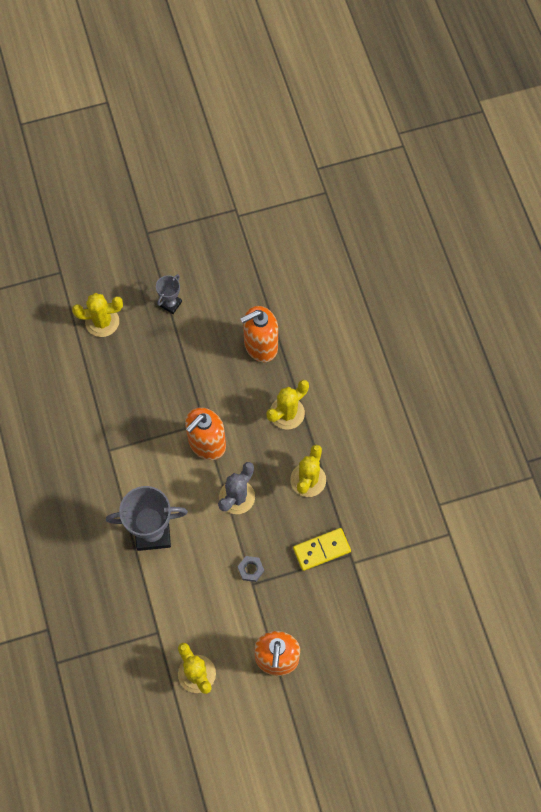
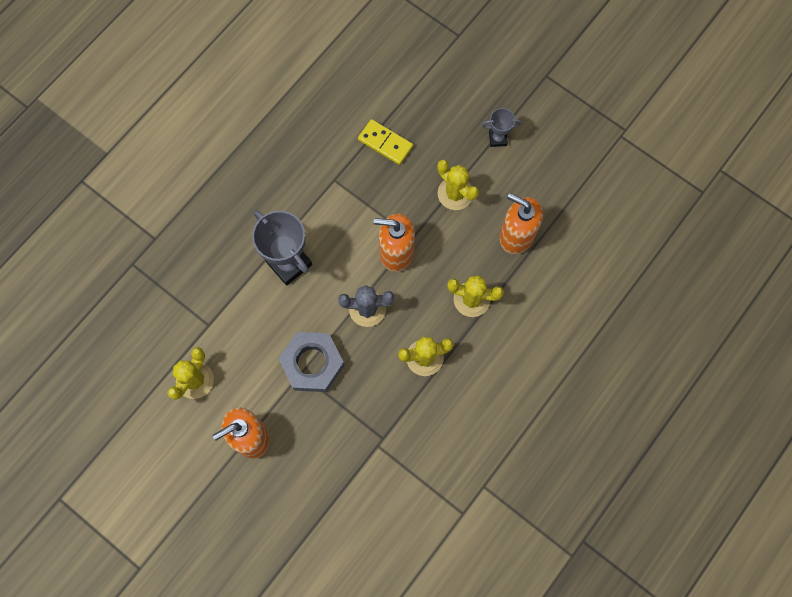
camera: 55 degrees right, 5 degrees up
(102, 321) = (441, 97): yellow cactus -> yellow cactus (455, 193)
(251, 569) = (312, 363): grey nut -> grey nut, size x2.34
(321, 550) = (370, 411): yellow domino -> yellow domino (385, 143)

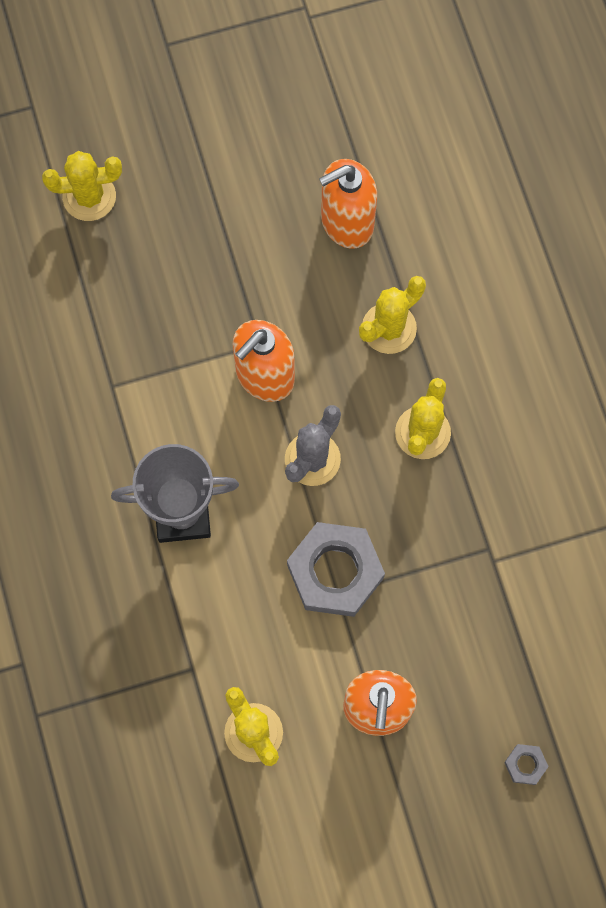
camera: 55 degrees left, 0 degrees up
(273, 540) = (525, 765): none -> grey nut
(385, 143) = (109, 292): yellow domino -> none
(455, 193) = (239, 255): yellow cactus -> yellow cactus (89, 197)
(497, 138) = (205, 157): grey trophy -> none

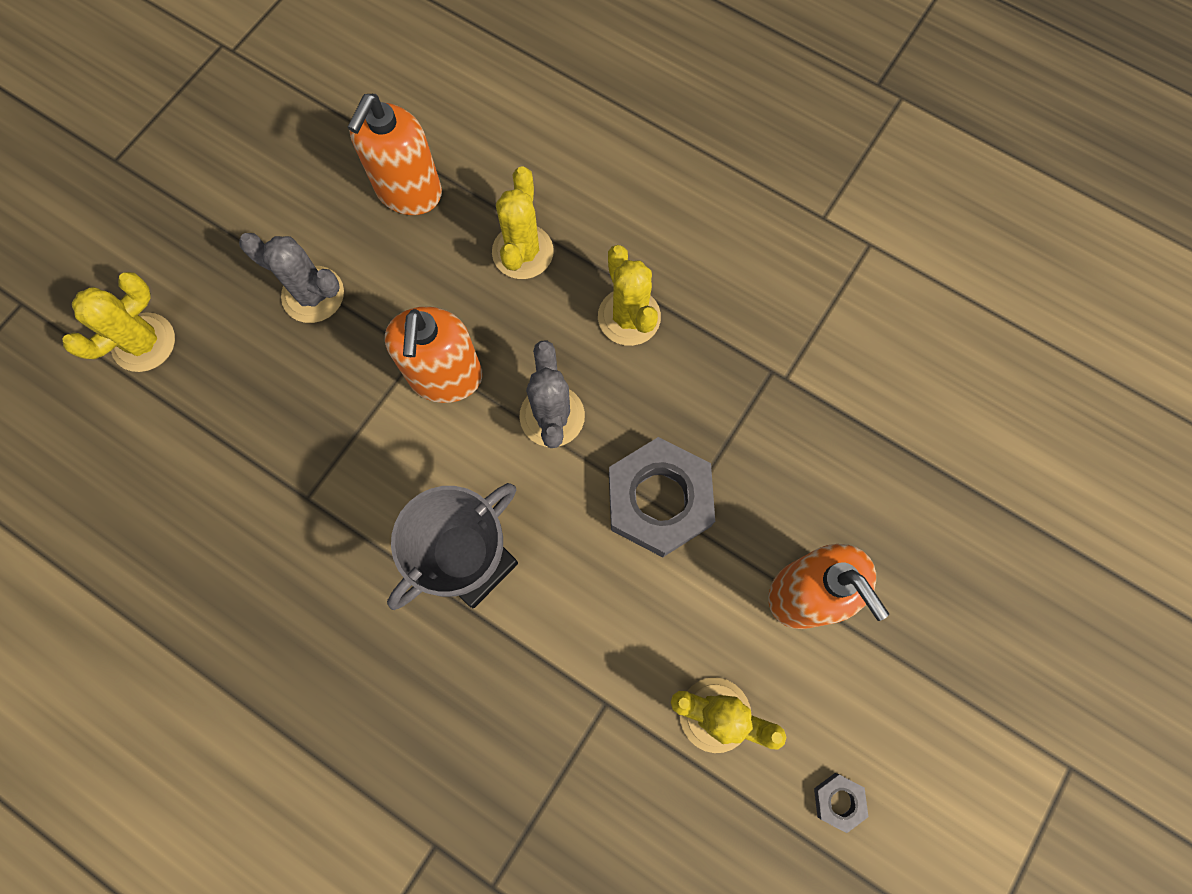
camera: 40 degrees left, 0 degrees up
(223, 248) = (313, 295): none -> grey cactus
(525, 765) = (971, 532): grey nut -> grey nut (838, 801)

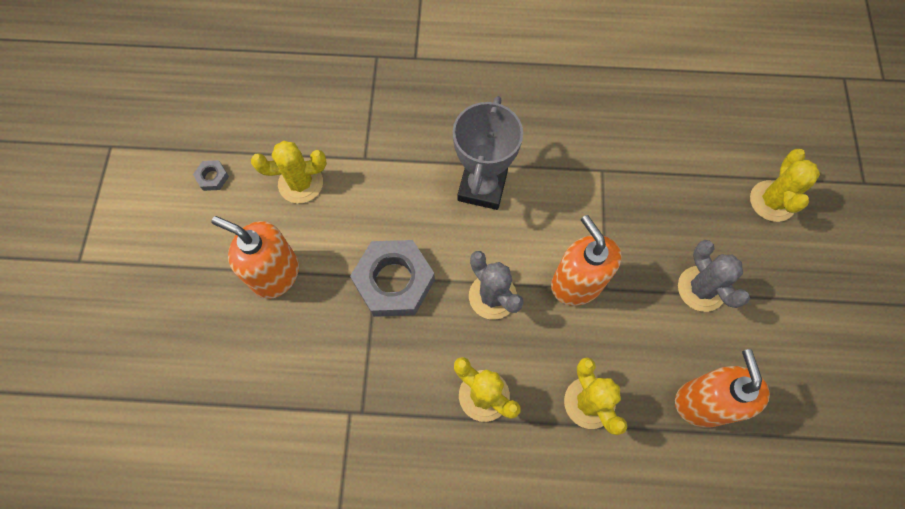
camera: 150 degrees right, 5 degrees down
(313, 295) = (701, 289): grey cactus -> grey cactus turned 75 degrees clockwise

